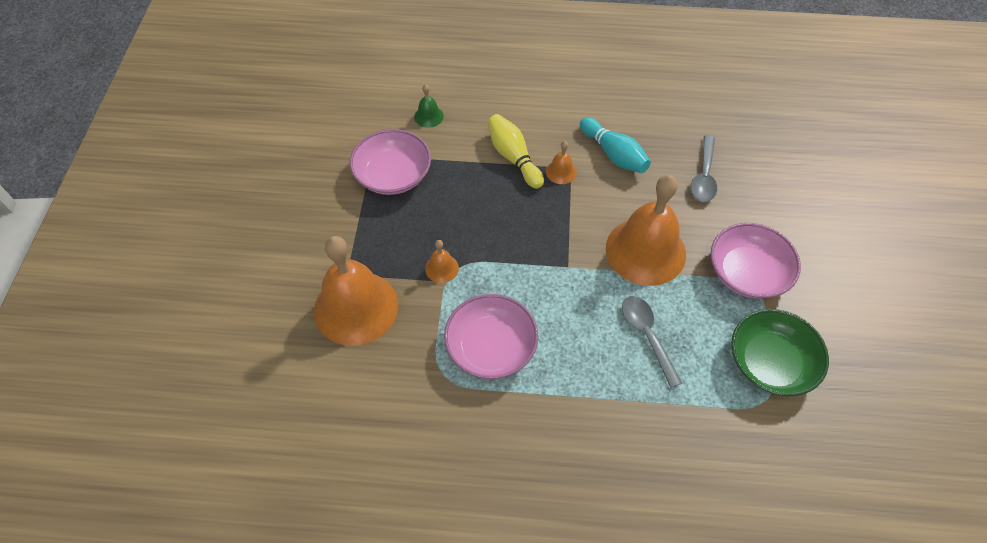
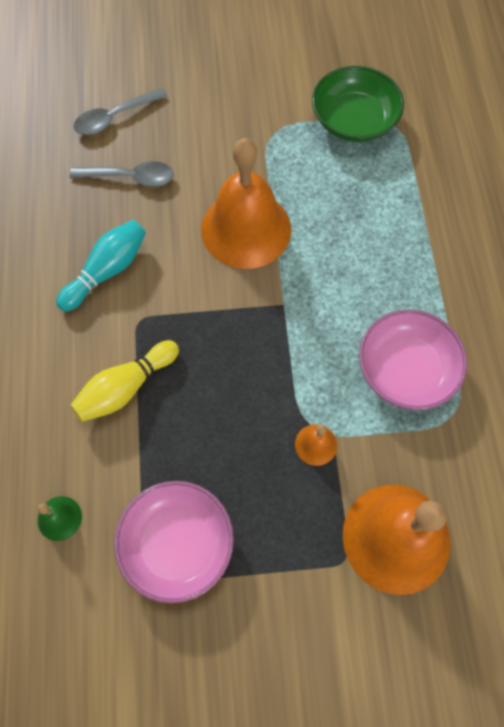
camera: 100 degrees left, 10 degrees up
(561, 172) = (143, 327): orange bell -> none
(647, 336) = (352, 222): grey spoon -> grey spoon (115, 117)
(747, 273) = (255, 138): pink bowl -> none

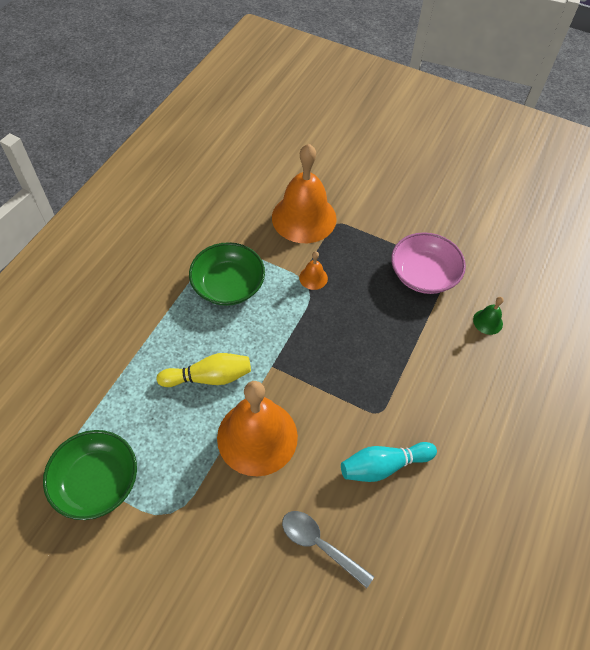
camera: 150 degrees left, 10 degrees down
(115, 117) = (297, 628): grey spoon -> none
(126, 387) = (411, 372): yellow bowling pin -> yellow bowling pin (209, 377)
(406, 369) = (228, 285): pink bowl -> green bowl

